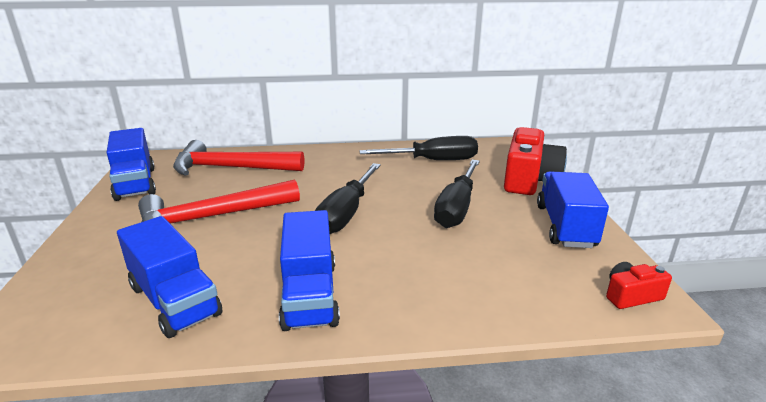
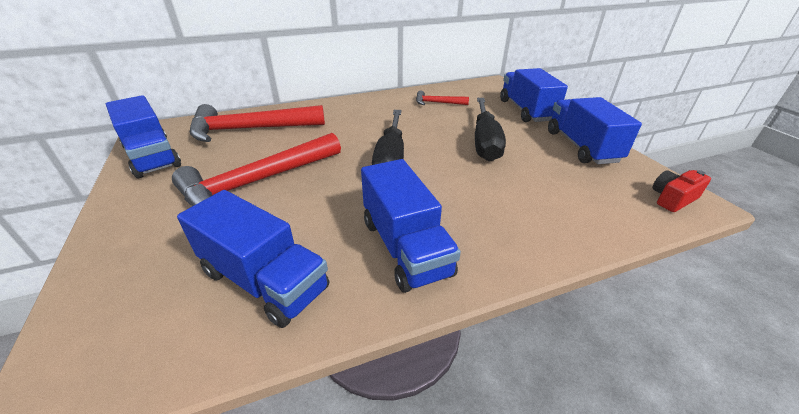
camera: 15 degrees left, 10 degrees up
(433, 161) = (437, 103): black screwdriver -> red hammer
(529, 179) = (526, 110): red camera -> blue truck

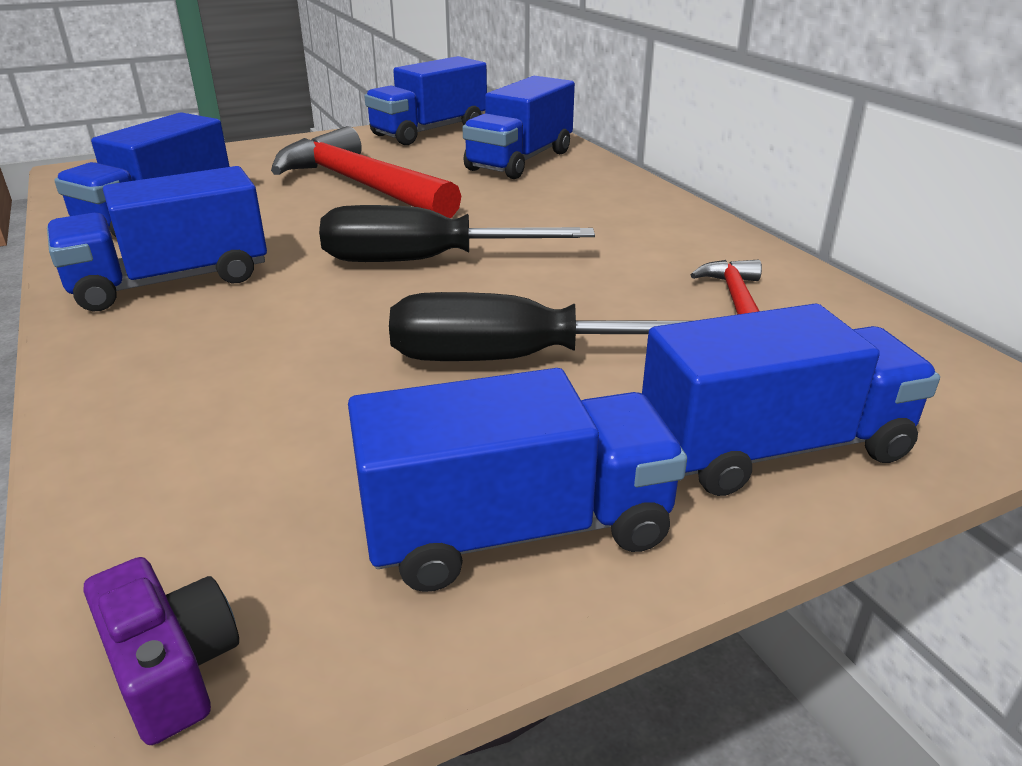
camera: 85 degrees right, 5 degrees down
(250, 129) = (520, 160): red hammer -> blue truck
(672, 199) = (172, 667): red camera -> purple camera

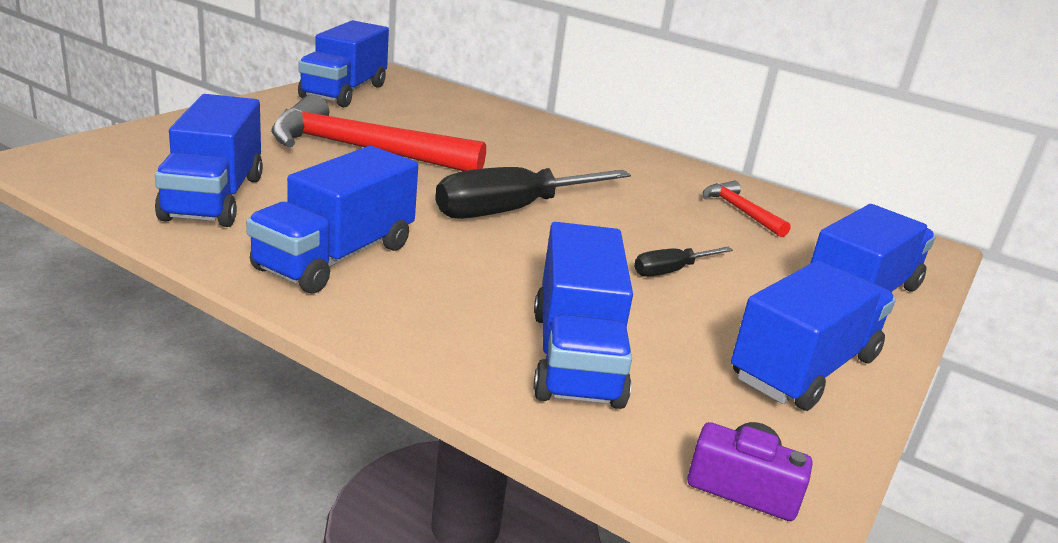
camera: 35 degrees left, 5 degrees down
(517, 359) = (671, 271): black screwdriver -> black screwdriver, size x0.50
(520, 160) = (462, 116): blue truck -> blue truck (576, 357)

